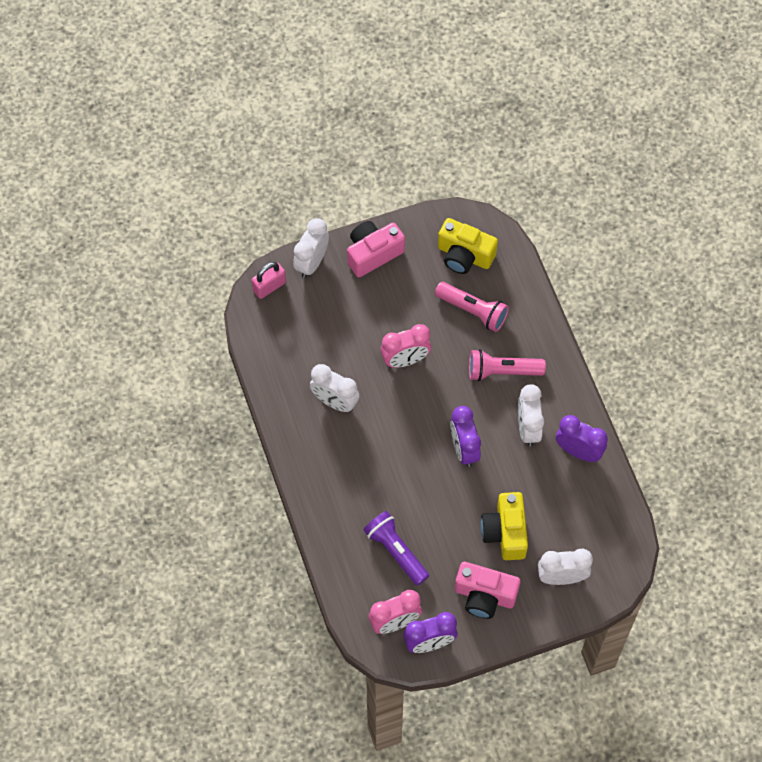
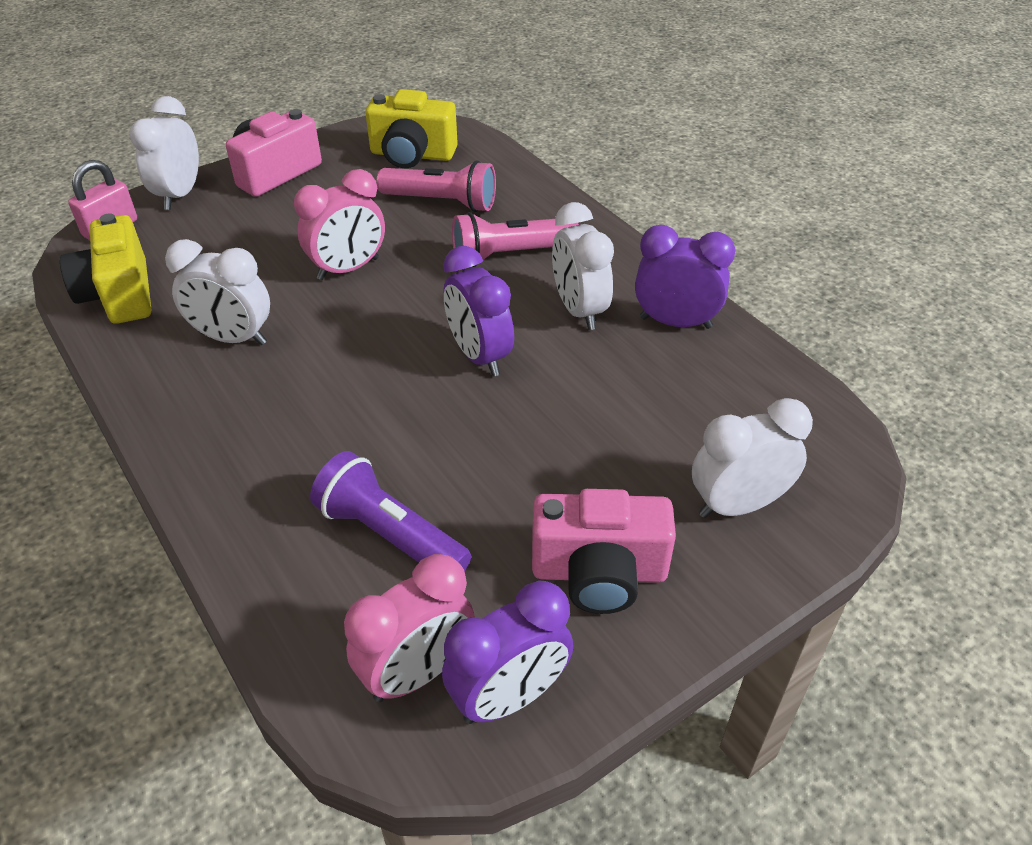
camera: 15 degrees left, 20 degrees down
(505, 532) = (598, 457): yellow camera -> yellow camera (119, 294)

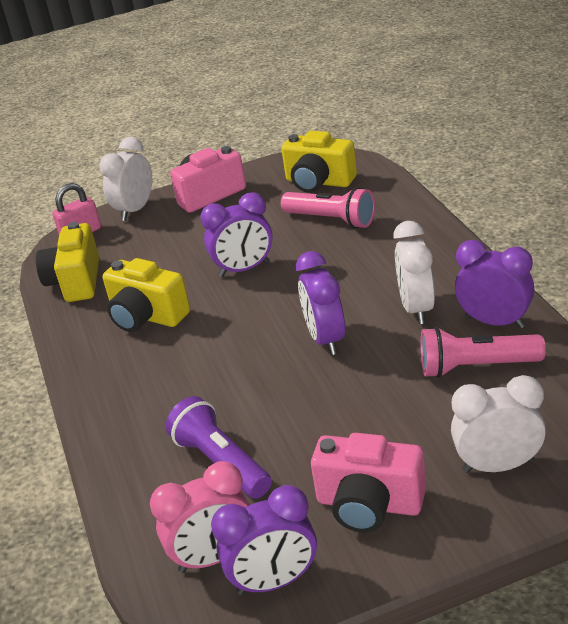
camera: 20 degrees right, 10 degrees down
(233, 338) = (147, 316): white clock -> yellow camera
(348, 269) = (244, 269): pink clock -> purple clock
(510, 255) = (374, 263): pink flashlight -> pink flashlight (476, 367)

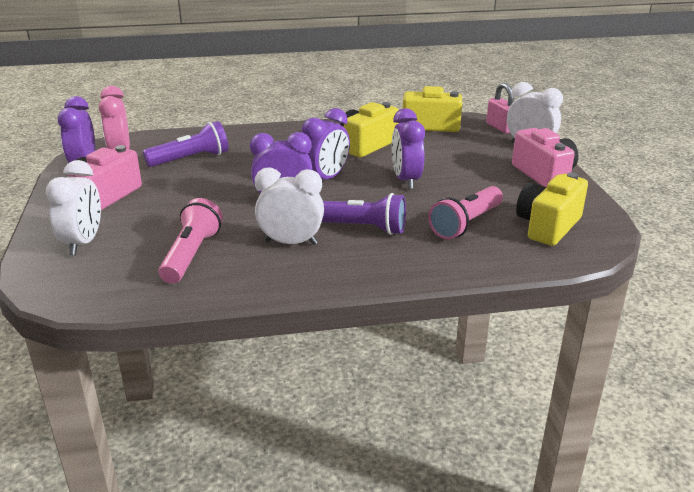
camera: 95 degrees right, 5 degrees down
(365, 274) = (360, 228): none -> purple flashlight
(494, 322) = (240, 275): purple clock -> purple clock (326, 179)

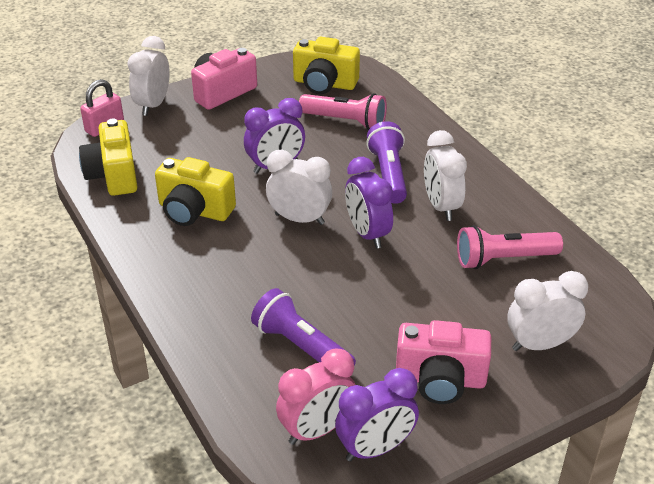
camera: 110 degrees left, 10 degrees up
(326, 179) = (299, 219): purple clock -> white clock

